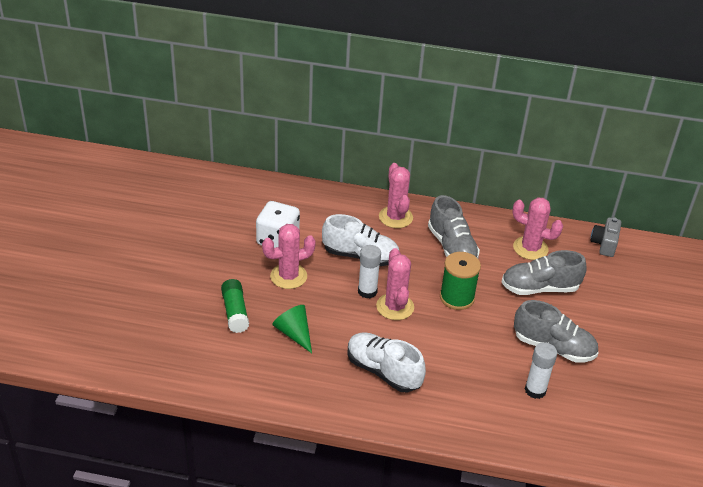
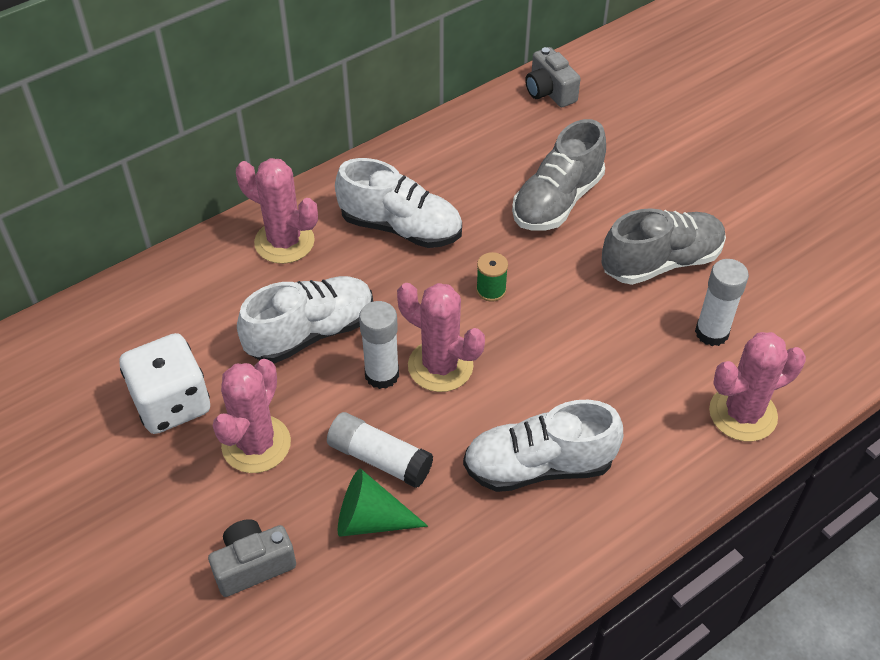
camera: 45 degrees left, 10 degrees up
(235, 312) = (253, 565): green glue stick -> grey camera
(326, 317) = (379, 458): none -> white glue stick
(452, 247) = (401, 228): grey shoe -> white shoe
(457, 297) = (491, 290): green spool -> green spool, size x0.52
(530, 248) = (485, 158): pink cactus -> pink cactus (743, 414)

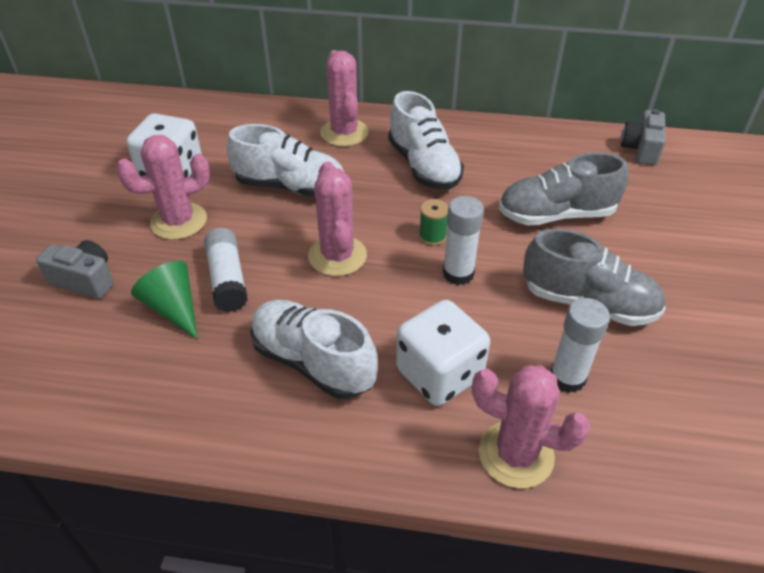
camera: 45 degrees right, 5 degrees down
(382, 375) = (296, 236): white glue stick -> white glue stick (458, 273)
(633, 399) = (439, 374): none -> white dice

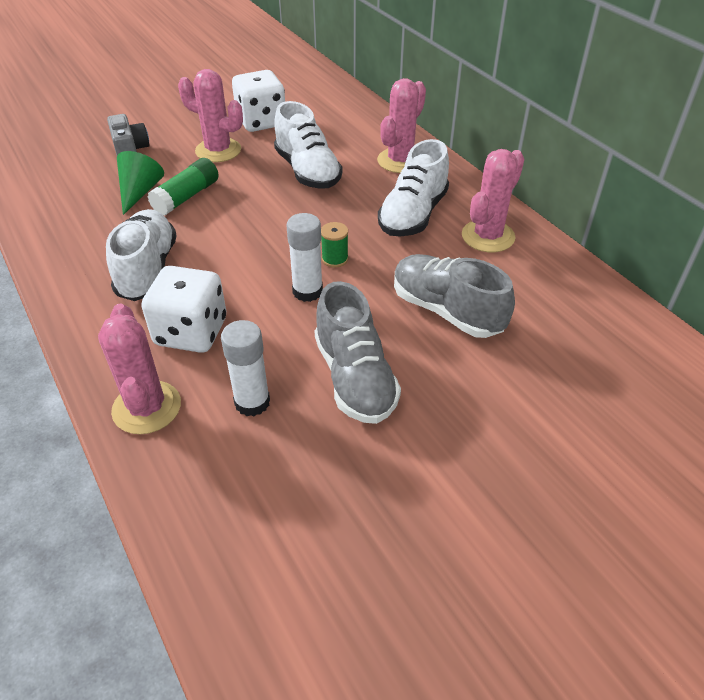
camera: 50 degrees right, 0 degrees up
(227, 279) = (186, 197): white glue stick -> green glue stick
(337, 256) = (260, 227): pink cactus -> pink cactus (488, 236)
(641, 149) = (622, 323): grey camera -> none

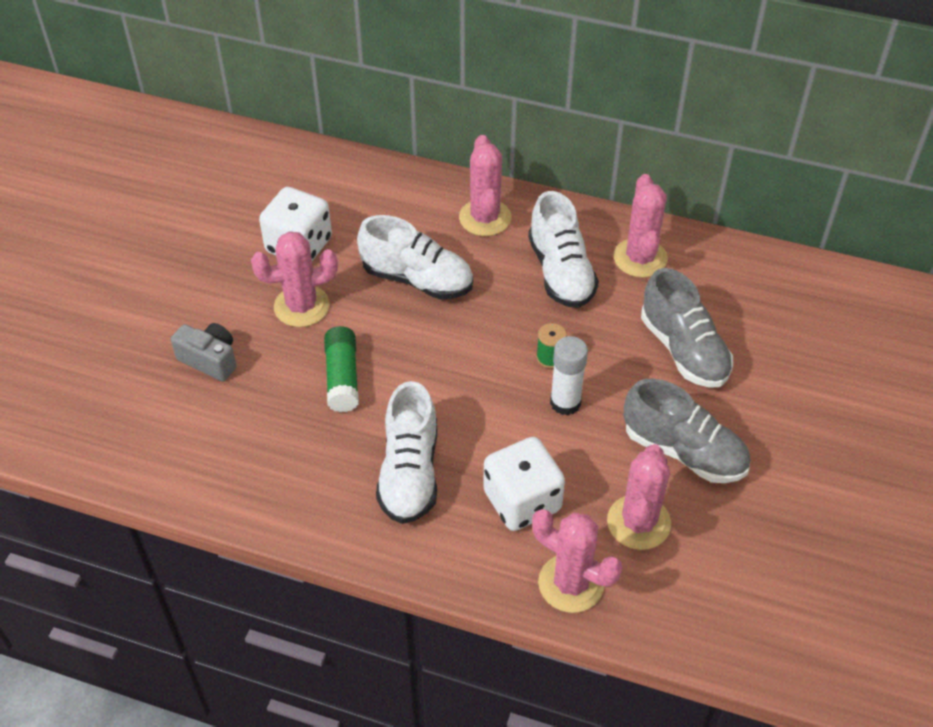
camera: 40 degrees left, 5 degrees up
(139, 192) = (289, 401): green cone -> none
(147, 270) = (409, 473): white shoe -> white shoe turned 135 degrees counterclockwise
(252, 402) = (638, 522): white glue stick -> pink cactus
(446, 311) = (683, 350): grey shoe -> grey shoe turned 120 degrees counterclockwise

